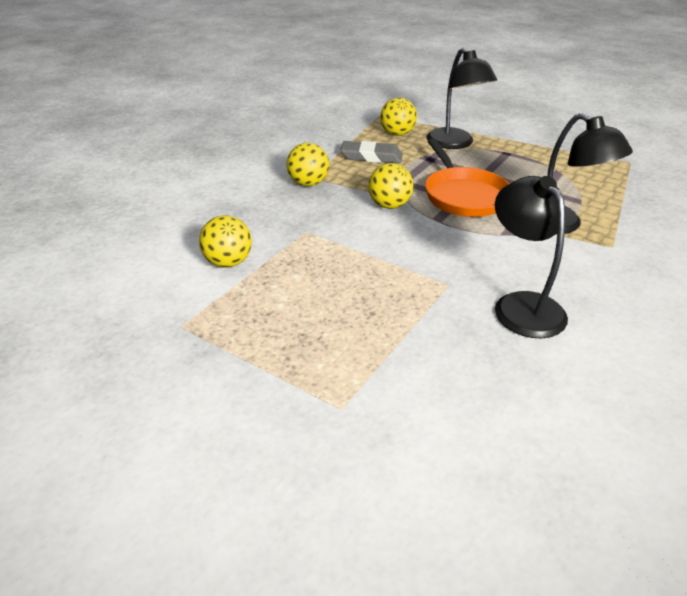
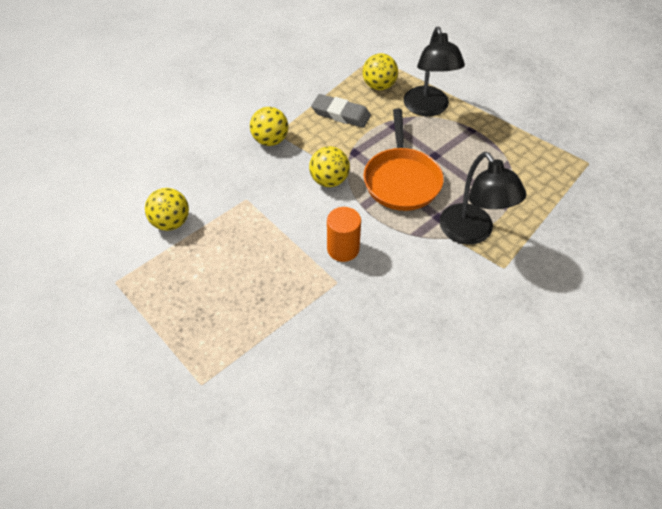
camera: 15 degrees right, 15 degrees up
(437, 256) = (343, 249): none -> orange cylinder
(521, 305) = (386, 317): black lamp -> none

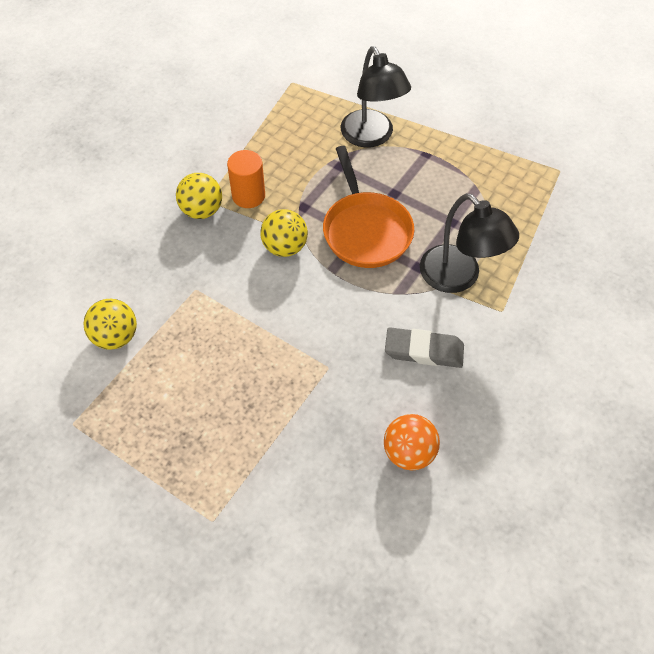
camera: 15 degrees left, 5 degrees up
(341, 114) = (274, 162): grey eraser -> grey eraser (424, 351)
(343, 249) = (324, 326): orange cylinder -> orange cylinder (248, 196)
(379, 86) = (308, 119): yellow ball -> none
(386, 367) = (408, 452): none -> orange ball

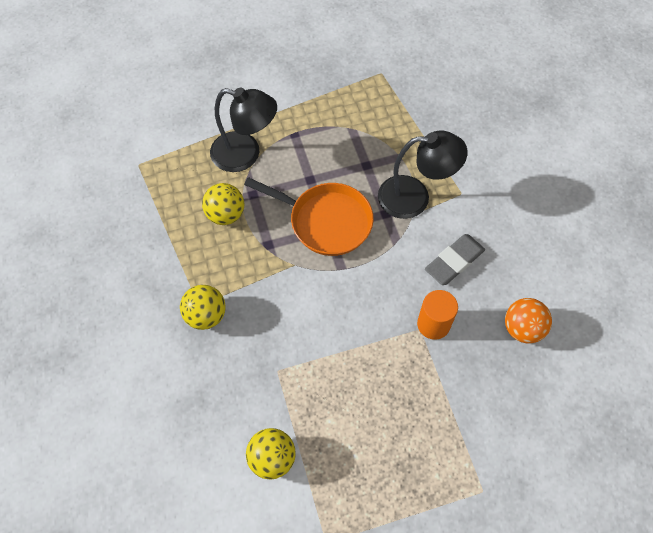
camera: 50 degrees left, 5 degrees up
(248, 196) = (222, 273): orange cylinder -> orange cylinder (433, 324)
(284, 247) = (293, 283): yellow ball -> yellow ball (225, 214)

